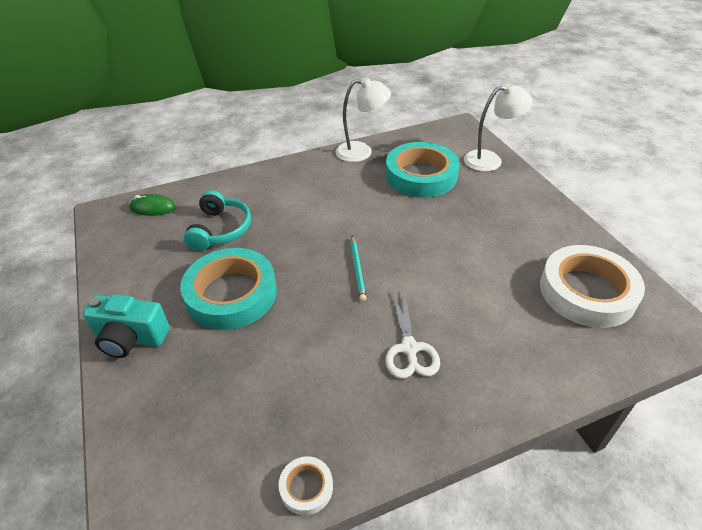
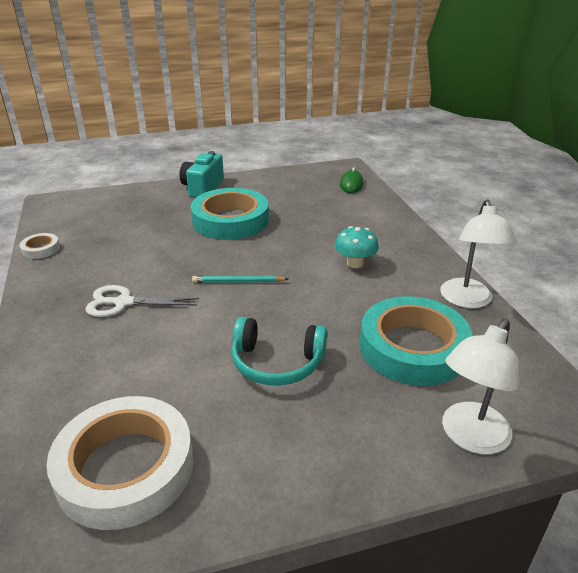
camera: 95 degrees right, 10 degrees down
(220, 229) = (315, 213): turquoise headphones -> turquoise headphones (277, 362)
(317, 202) = (355, 263): none -> turquoise mushroom
(490, 160) = (469, 437): white lamp -> white lamp turned 45 degrees clockwise

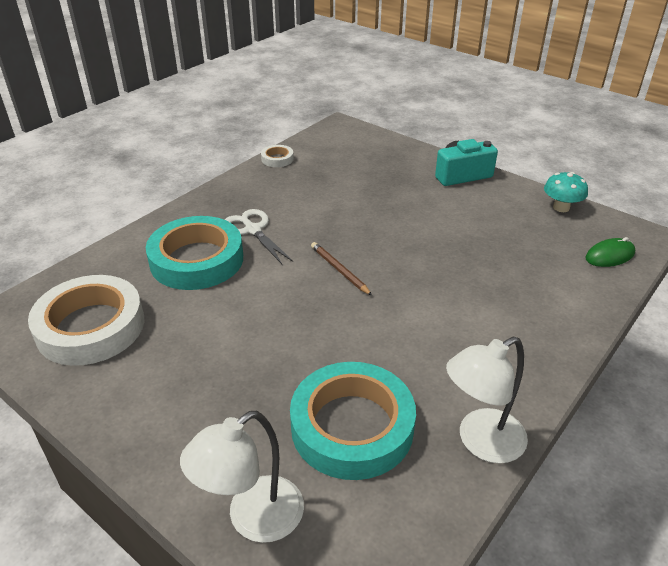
camera: 55 degrees right, 5 degrees up
(230, 220) = (428, 218): turquoise tape -> turquoise tape (197, 260)
(238, 282) = (339, 270): turquoise pencil -> brown pencil
(277, 362) = (252, 345): turquoise headphones -> none
(355, 263) = (452, 327): turquoise mushroom -> turquoise mushroom (561, 207)
(469, 437) = (253, 519): white lamp -> white lamp turned 45 degrees counterclockwise

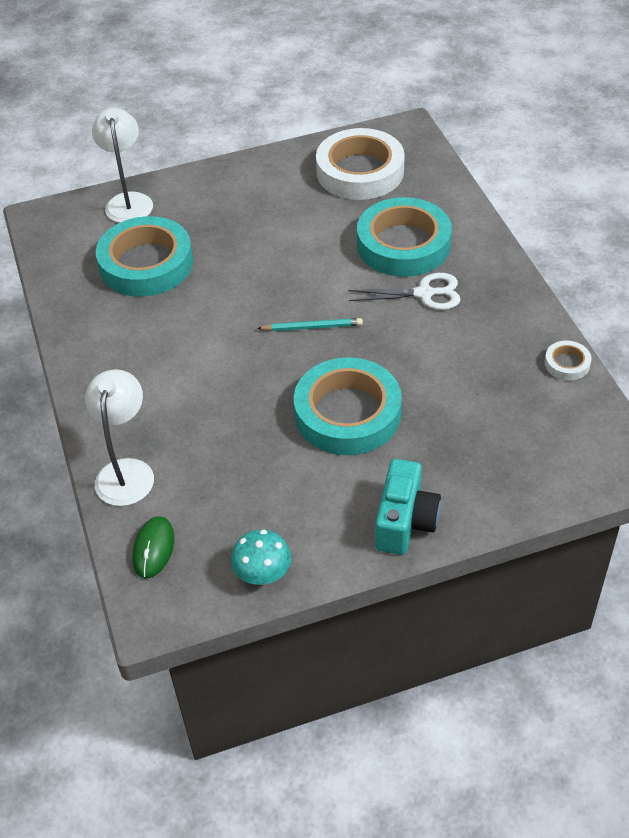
camera: 125 degrees right, 10 degrees up
(339, 270) = (312, 327): brown pencil -> turquoise pencil
(407, 222) = (347, 413): none -> turquoise tape
(480, 442) = (73, 317): white lamp -> white lamp (126, 471)

